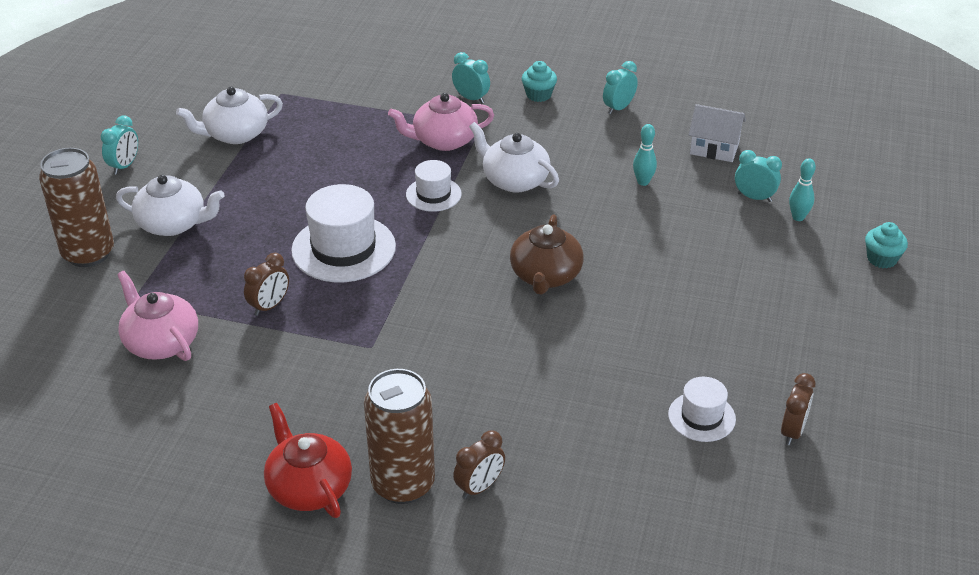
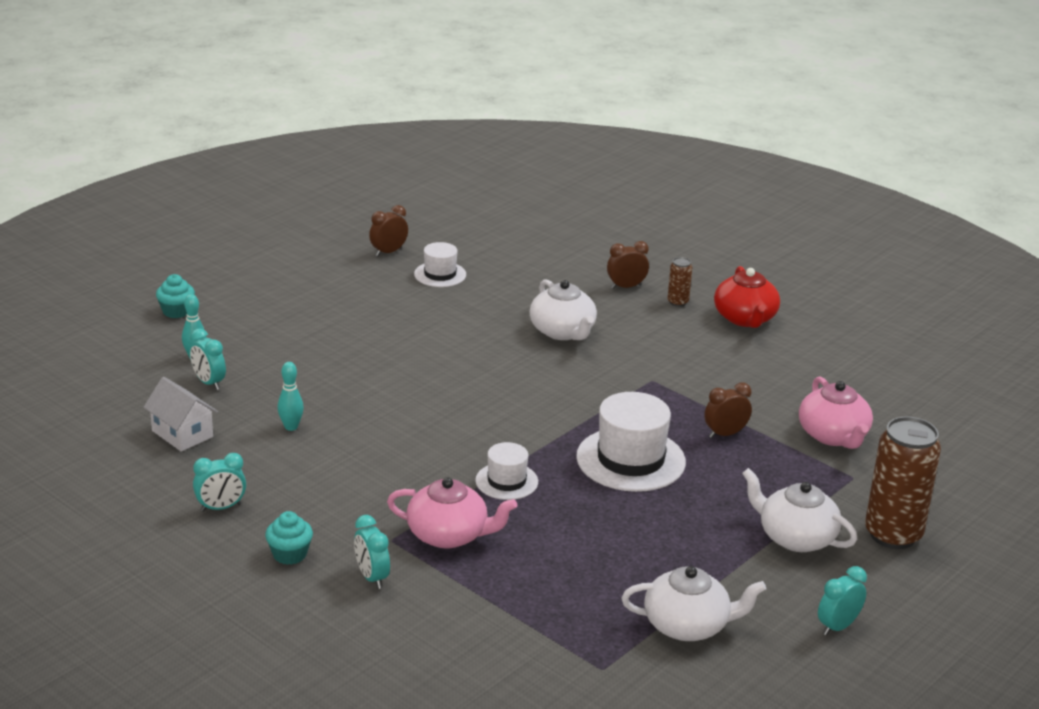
camera: 155 degrees left, 10 degrees down
(403, 484) = (677, 302): brown can -> brown can, size x0.45
(514, 180) = (413, 469): white teapot -> white teapot (563, 331)
(545, 276) = (464, 383): brown teapot -> none

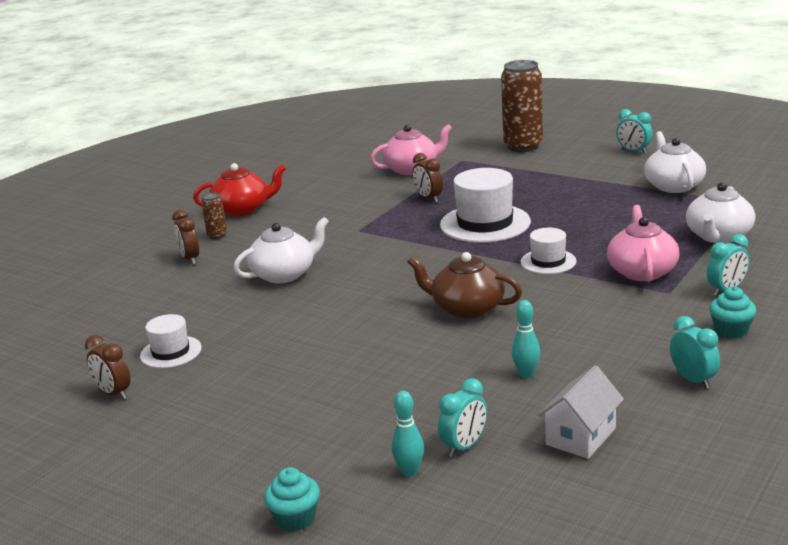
camera: 95 degrees left, 5 degrees down
(431, 417) = (467, 308): none -> brown teapot
(795, 537) = (547, 168): white teapot -> white teapot (718, 236)

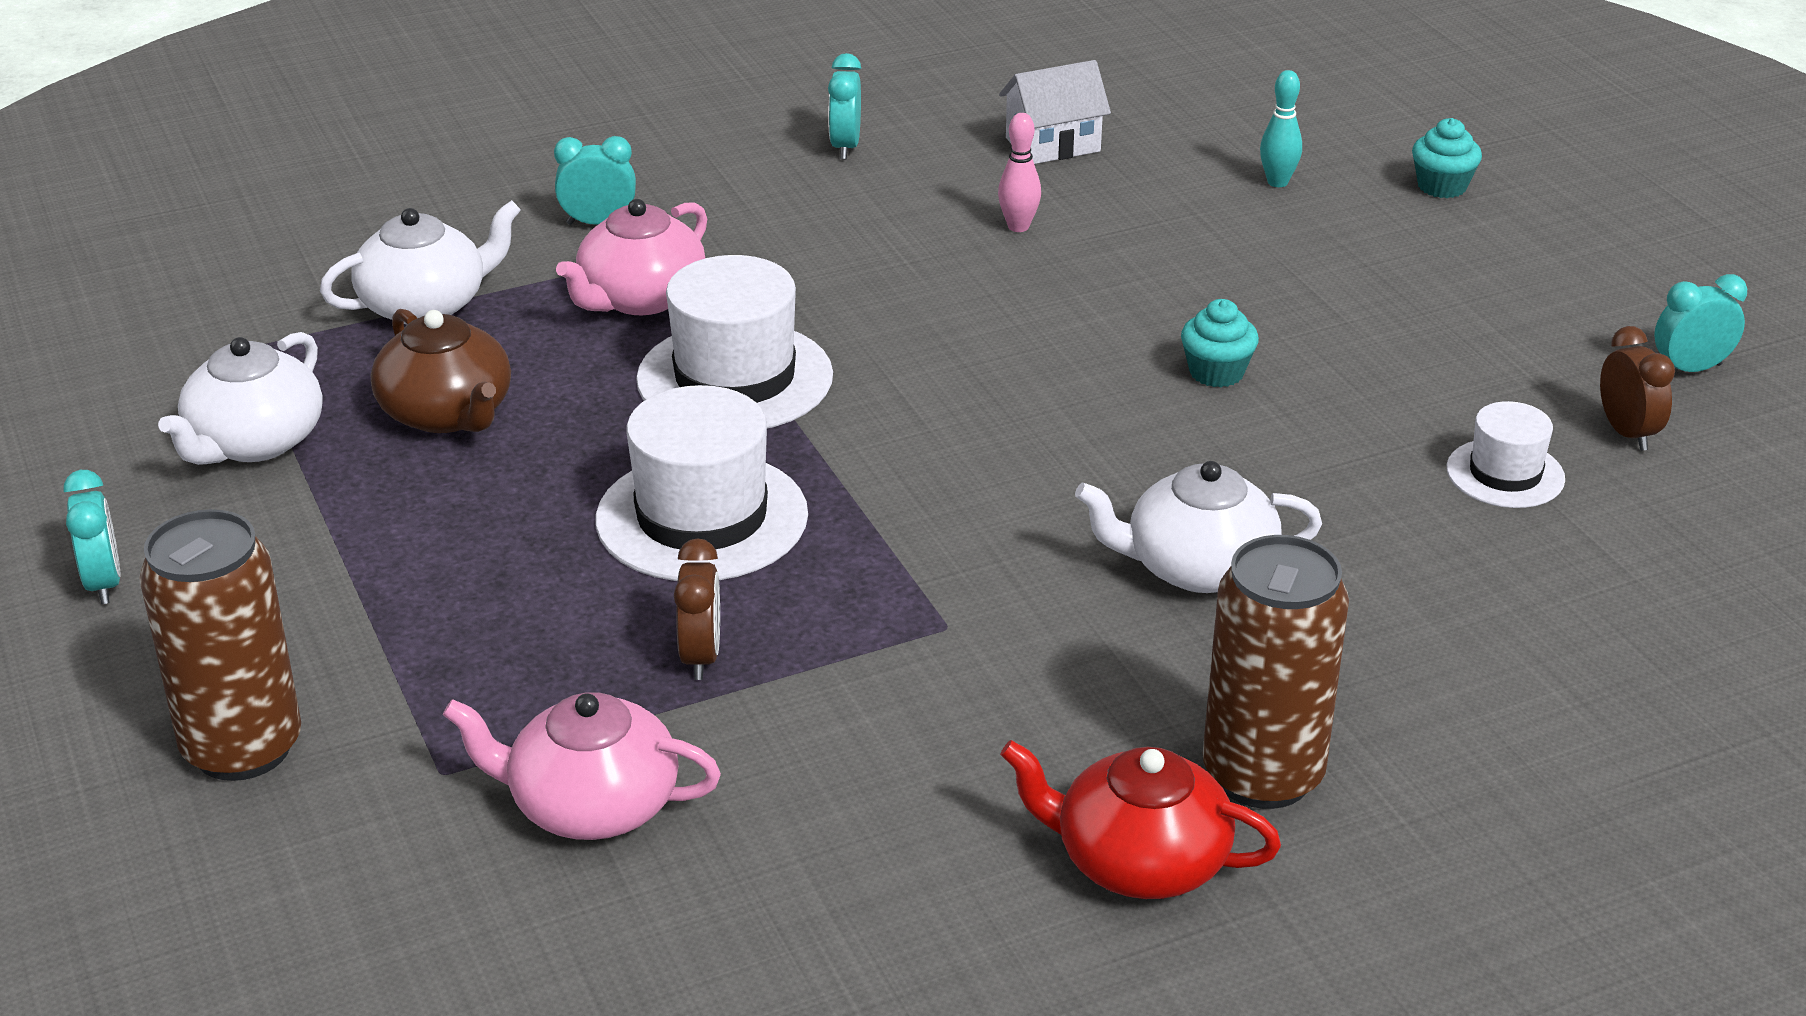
camera: 150 degrees left, 10 degrees up
(190, 259) = (1367, 717): brown clock -> none
(217, 235) = (1262, 775): brown can -> brown can, size x2.21
(464, 446) = (1190, 182): turquoise clock -> turquoise clock (1690, 369)
(467, 308) = (969, 350): brown teapot -> brown teapot (447, 413)
(526, 374) = (1018, 227): turquoise bowling pin -> pink bowling pin
(548, 262) = (735, 378): white hat -> white hat, size x1.78
(731, 330) = (699, 176): turquoise cupcake -> turquoise cupcake (1216, 372)

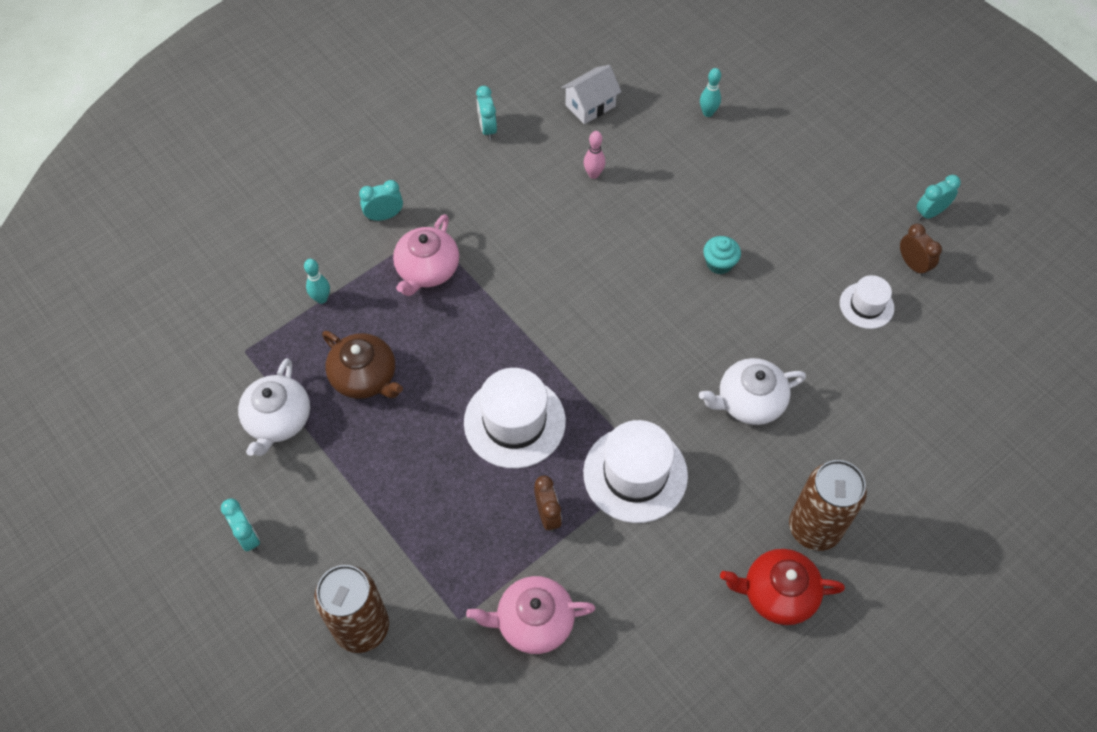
camera: 15 degrees left, 25 degrees up
(425, 305) = (321, 299): white teapot -> turquoise bowling pin
(735, 378) = (494, 319): white hat -> white hat (635, 474)
(1442, 186) = (786, 100): turquoise cupcake -> none

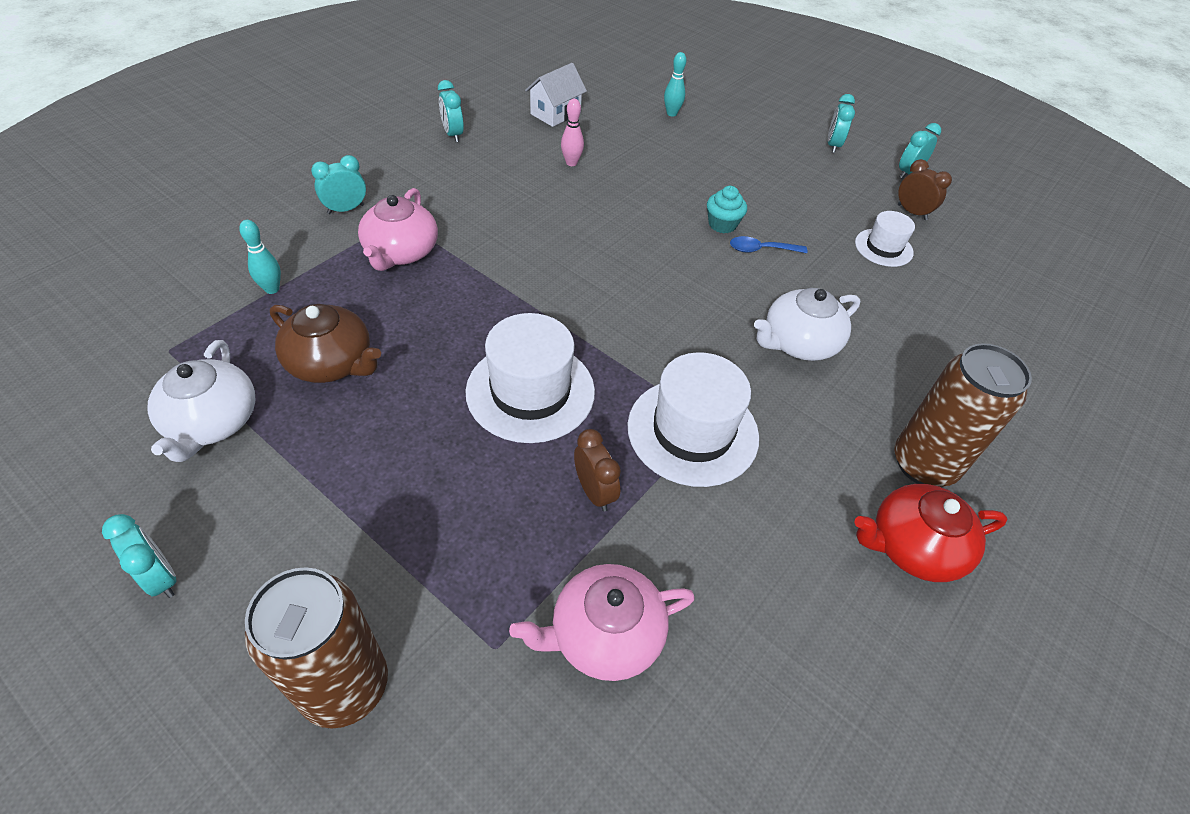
camera: 15 degrees left, 10 degrees down
(747, 297) = (761, 250): none -> blue spoon
(863, 169) = (833, 145): none -> turquoise clock

